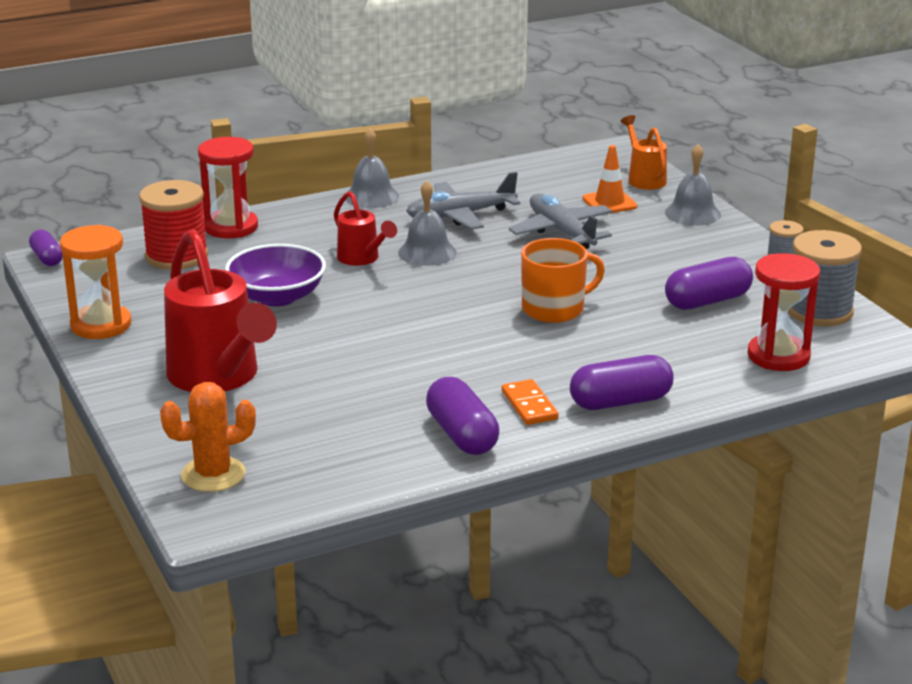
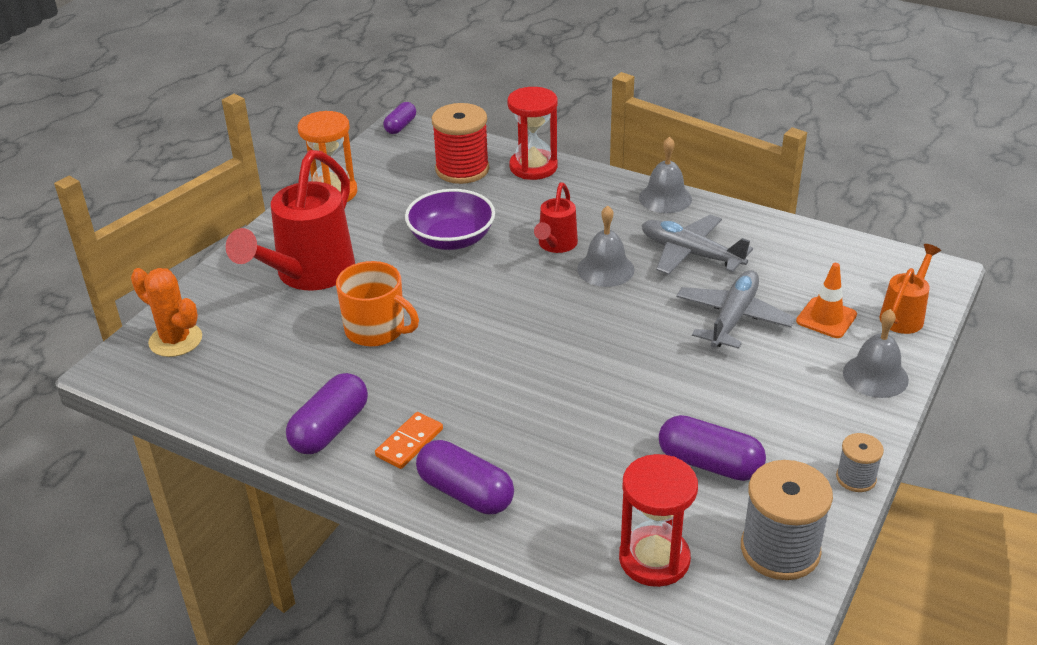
camera: 55 degrees right, 10 degrees up
(554, 309) = (587, 380): orange mug -> orange mug (376, 330)

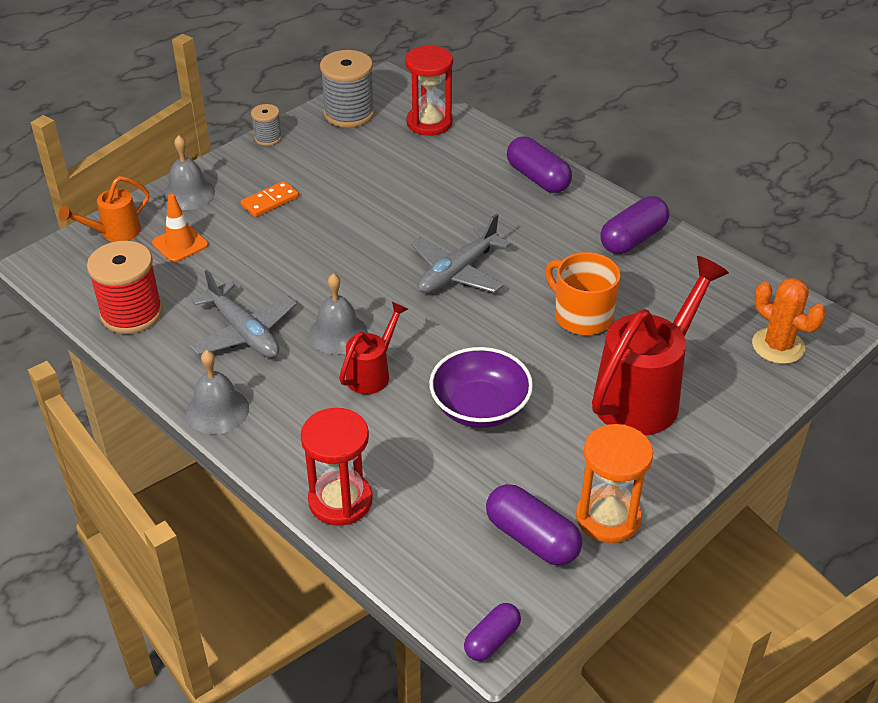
camera: 165 degrees left, 5 degrees up
(409, 442) = (571, 217): orange domino -> orange domino (270, 201)
(462, 169) = (432, 519): red spool -> red spool (131, 313)
(709, 464) = (358, 163): purple capsule -> purple capsule (532, 538)
(733, 318) = (257, 260): grey plane -> grey plane (457, 272)

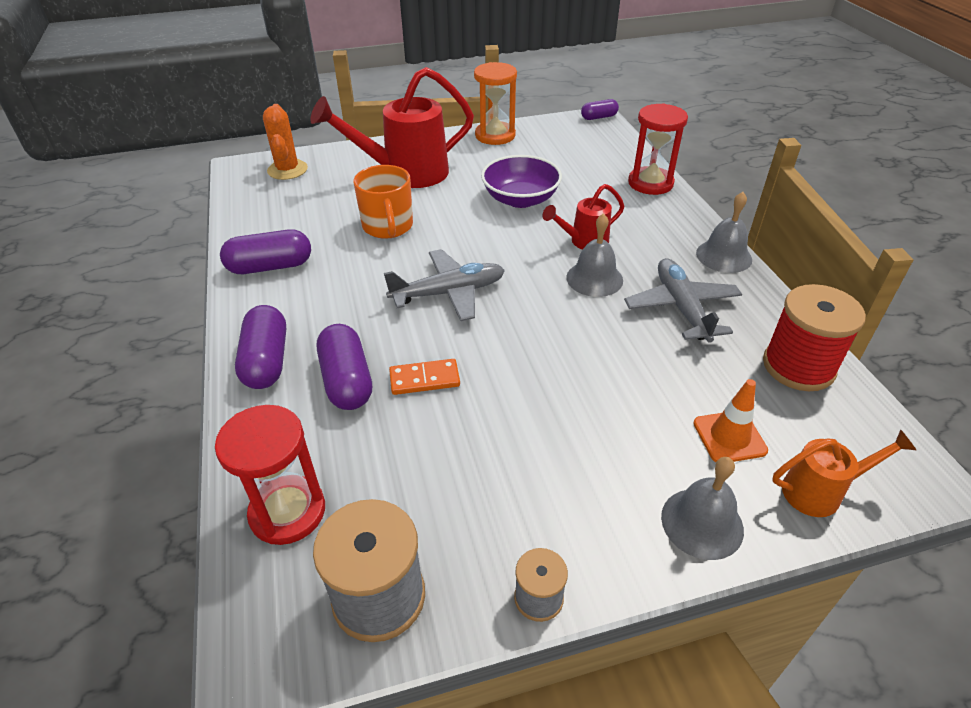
camera: 150 degrees left, 0 degrees up
(270, 201) = (591, 458): orange domino -> orange domino (424, 379)
(532, 538) = (545, 140): purple capsule -> purple capsule (347, 381)

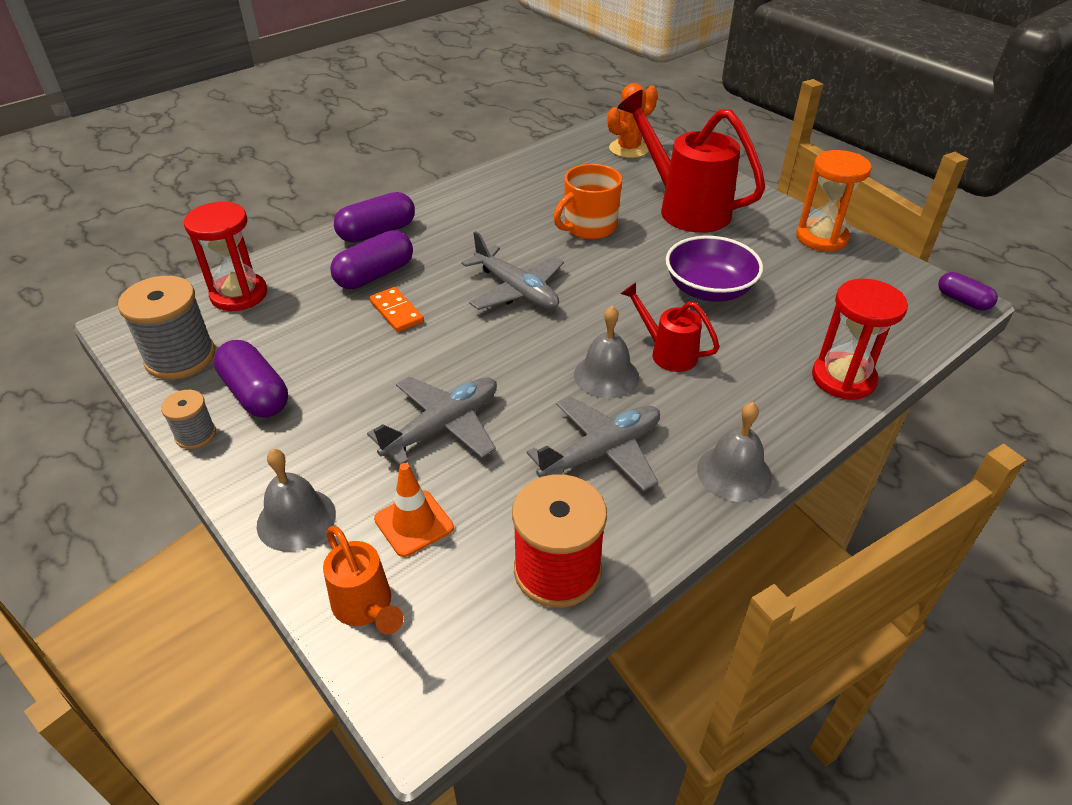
camera: 65 degrees right, 0 degrees up
(270, 267) = (487, 192): purple capsule -> purple capsule (255, 394)
(614, 388) = (443, 426): none -> grey plane

